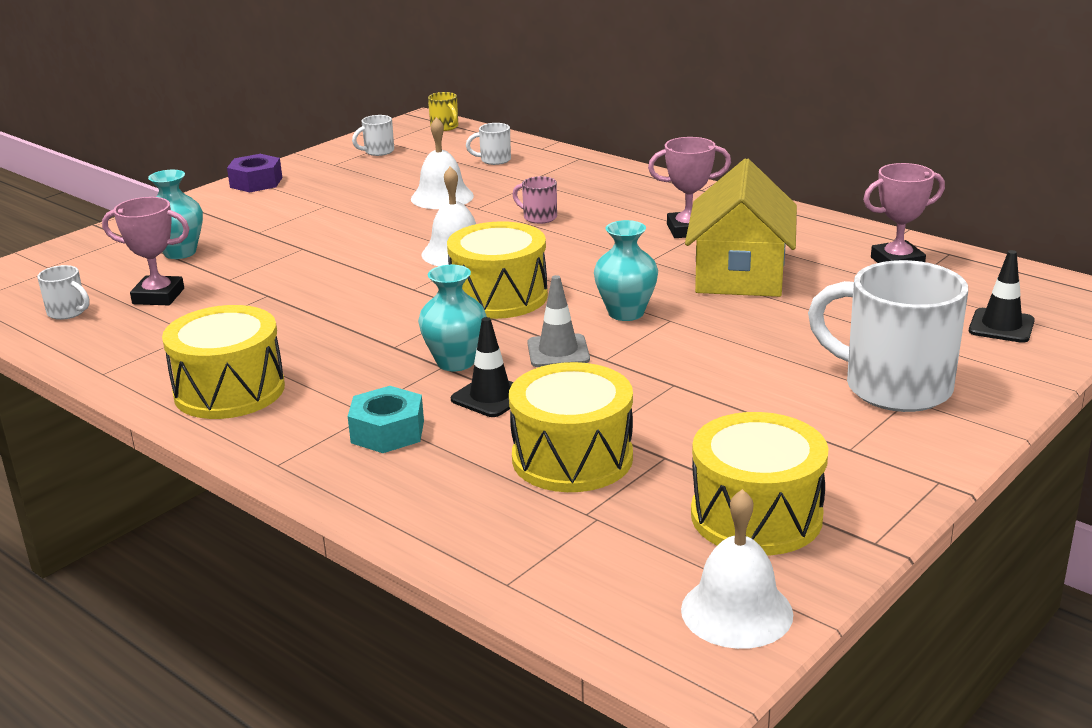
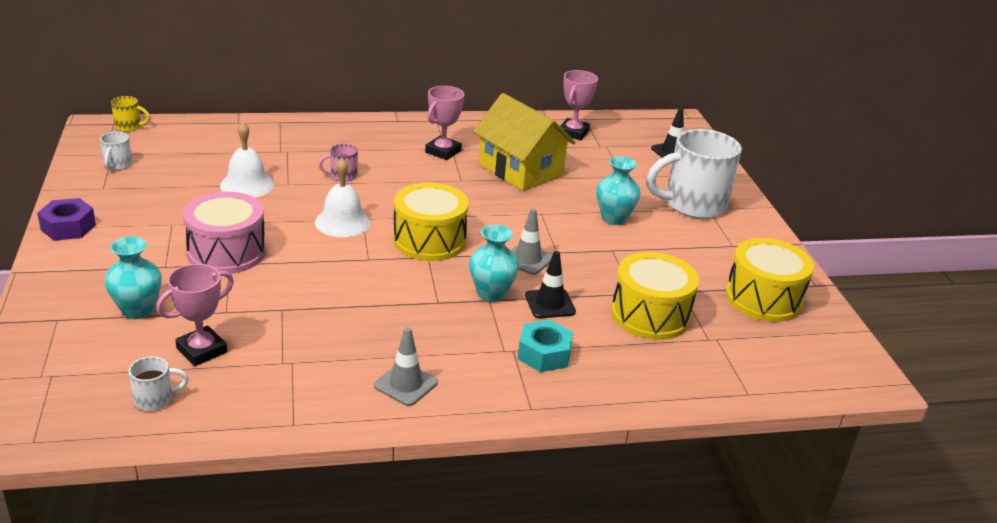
camera: 55 degrees left, 5 degrees up
(229, 391) = (406, 384): yellow drum -> grey traffic cone
(319, 239) = (227, 252): none -> pink drum
(494, 160) = (224, 143): white mug -> none
(626, 313) = (513, 219): turquoise vase -> turquoise vase (614, 218)
(736, 611) = (835, 346): white bell -> none

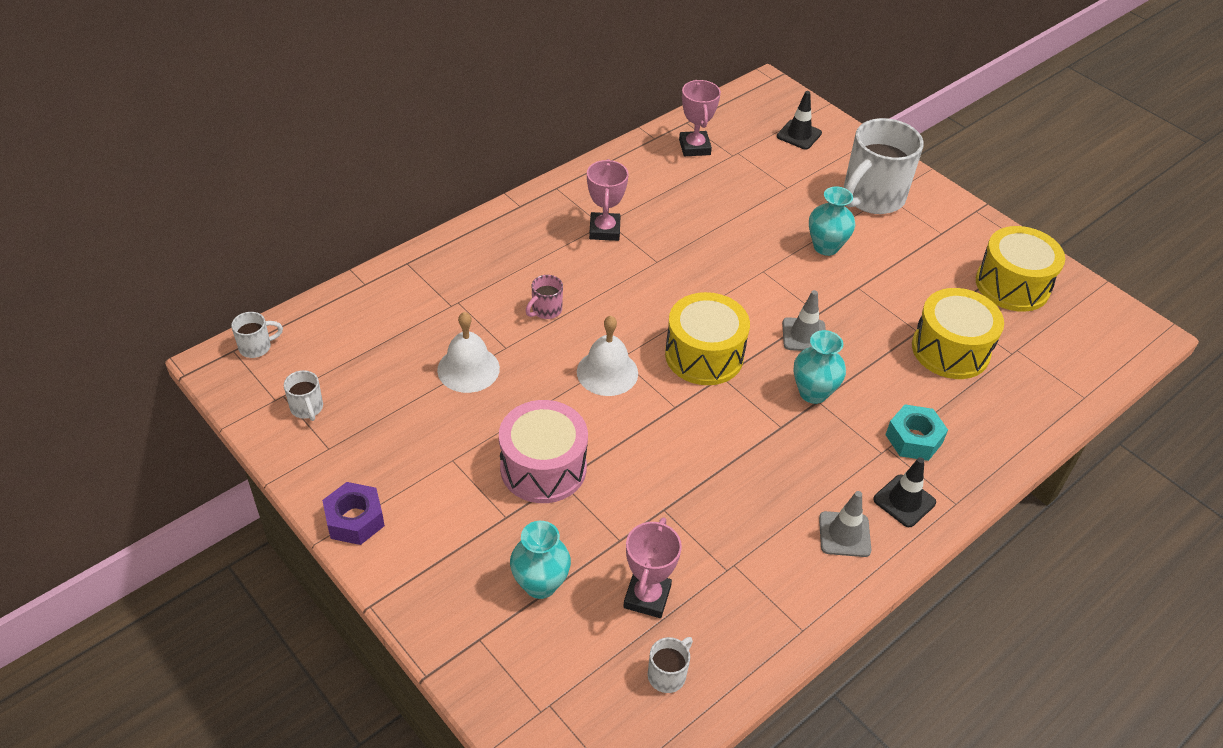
camera: 30 degrees left, 15 degrees up
(129, 127) = (256, 347): yellow mug -> white mug
(520, 170) = (695, 222): yellow house -> none
(550, 304) = (868, 379): black traffic cone -> black traffic cone (904, 501)

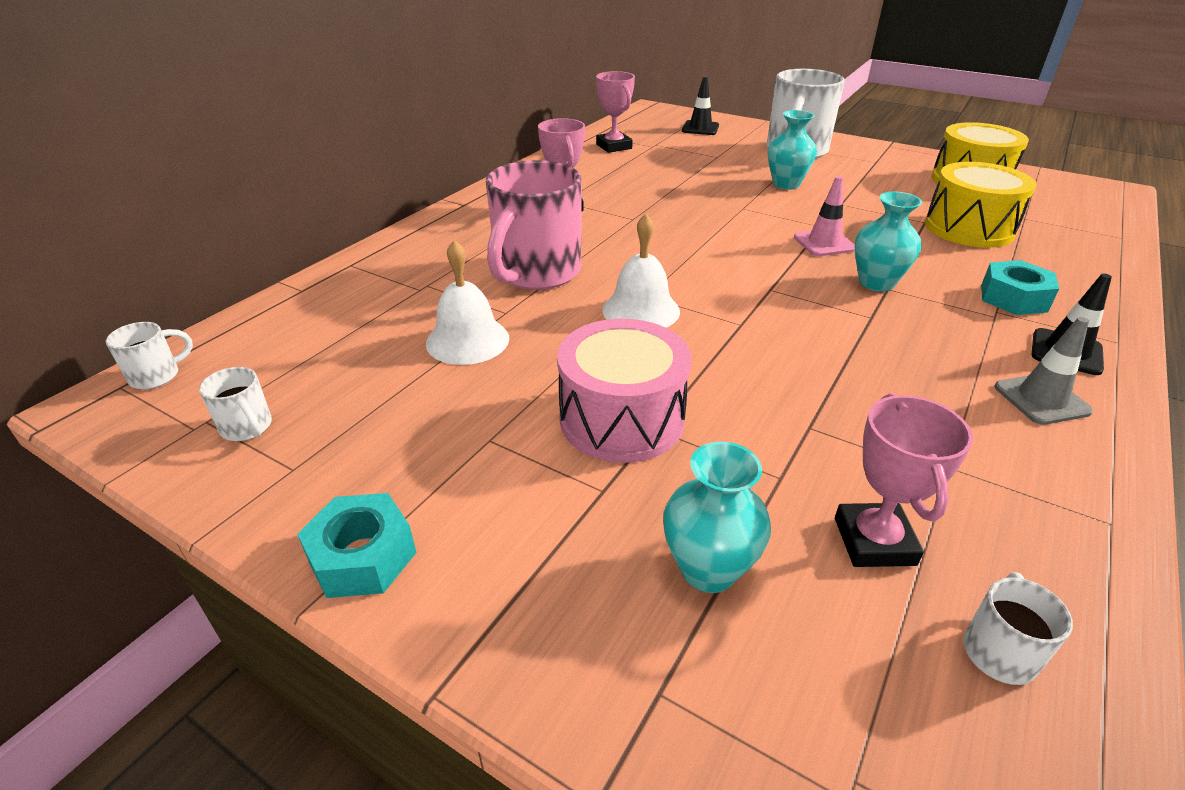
camera: 15 degrees left, 10 degrees down
(355, 519) = (362, 556): purple nut -> turquoise nut
(546, 310) = (536, 273): pink mug -> pink mug, size x2.35
(704, 355) = (737, 276): yellow drum -> none
(804, 335) = (824, 243): grey traffic cone -> pink traffic cone

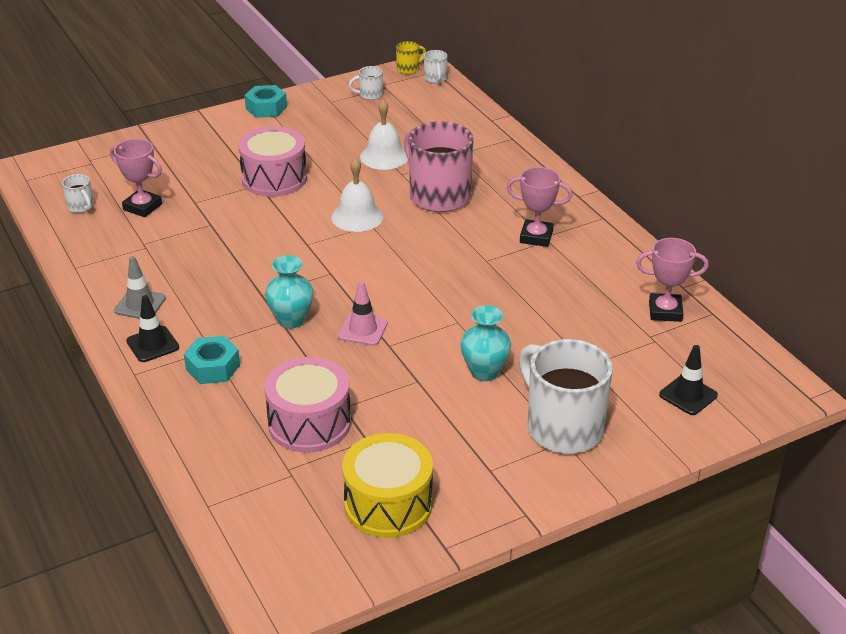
camera: 120 degrees right, 0 degrees up
(111, 419) = (409, 69): none -> yellow mug
(708, 569) = (178, 168): turquoise vase -> none
(969, 228) = (309, 423): yellow drum -> pink drum

